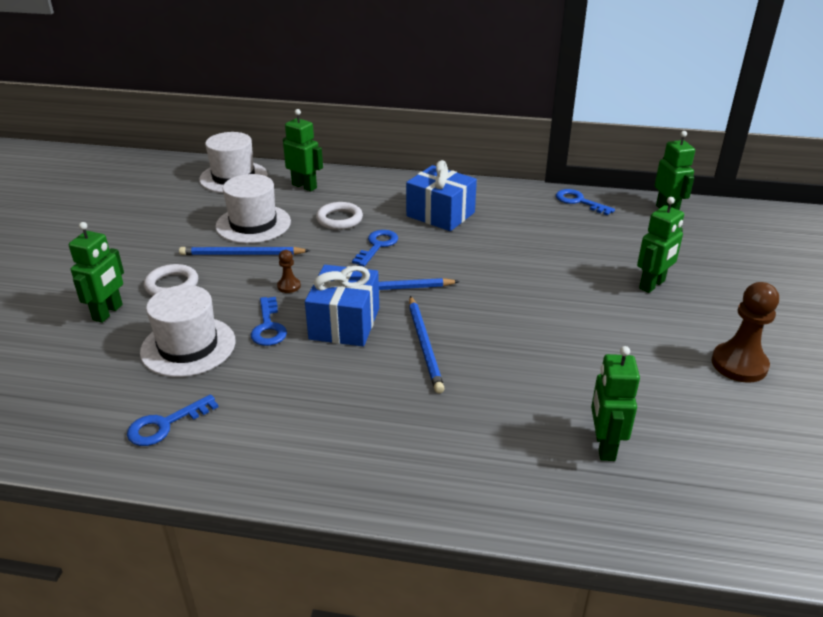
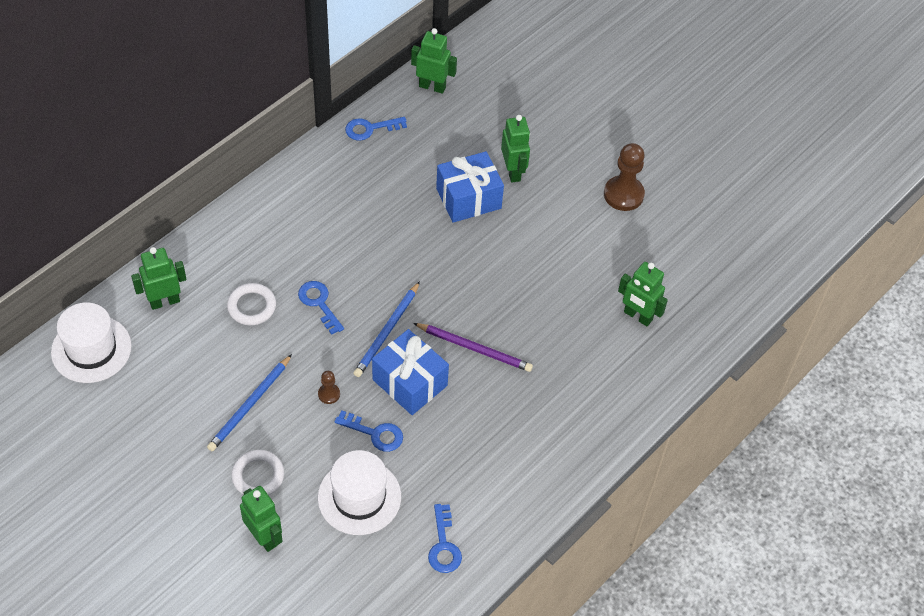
camera: 60 degrees left, 20 degrees up
(253, 224) = (203, 374): white hat -> none
(424, 345) = (474, 348): blue pencil -> purple pencil
(440, 214) = (307, 232): blue gift -> blue gift (468, 198)

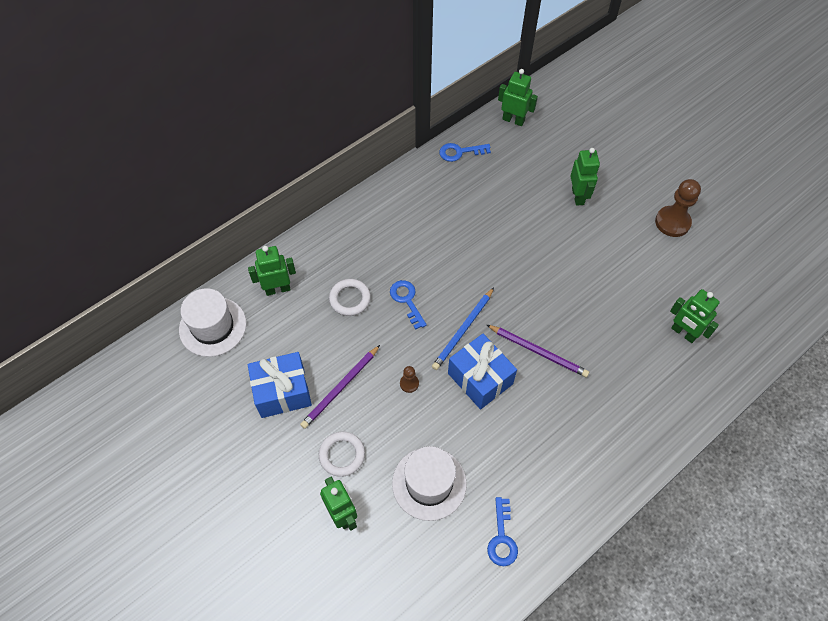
camera: 10 degrees right, 5 degrees up
(250, 405) = (340, 388): blue pencil -> purple pencil
(375, 433) = (446, 424): blue key -> none
(468, 198) = (539, 217): blue gift -> blue gift (282, 392)

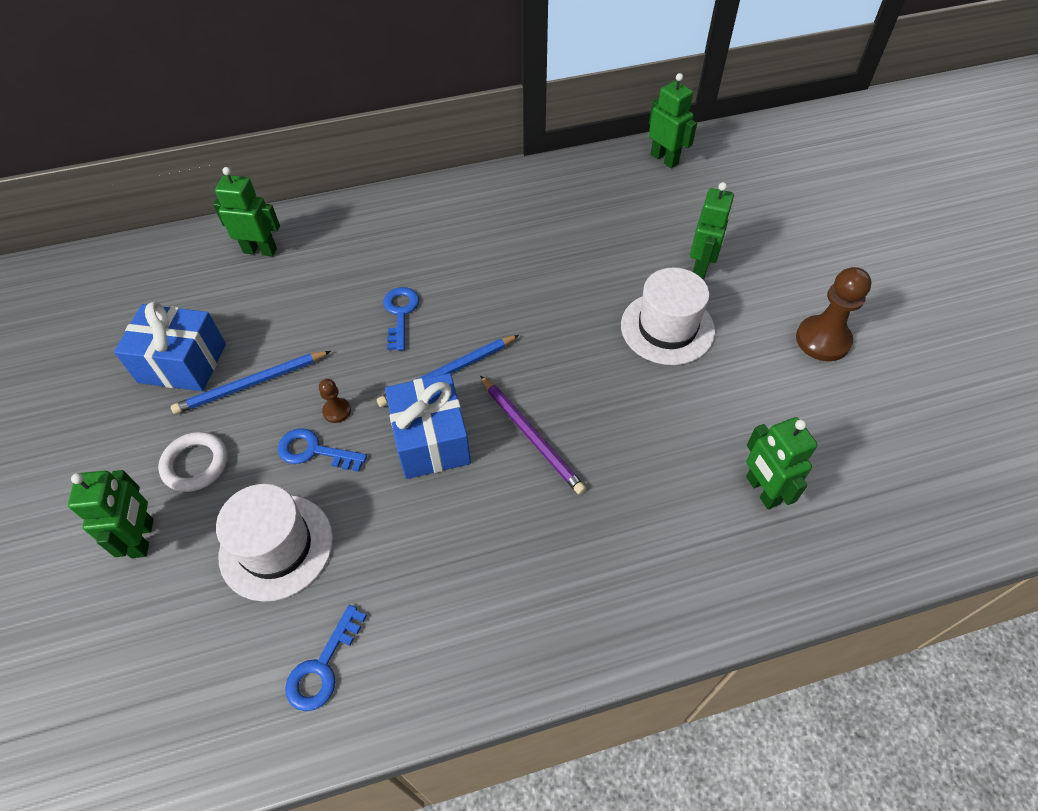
camera: 25 degrees right, 5 degrees down
(213, 326) = (161, 265): white hat -> white hat (667, 328)
(340, 388) = (251, 384): purple pencil -> blue pencil
(350, 299) = (333, 288): white ring -> none
(460, 152) = (574, 174): blue key -> blue key (314, 451)

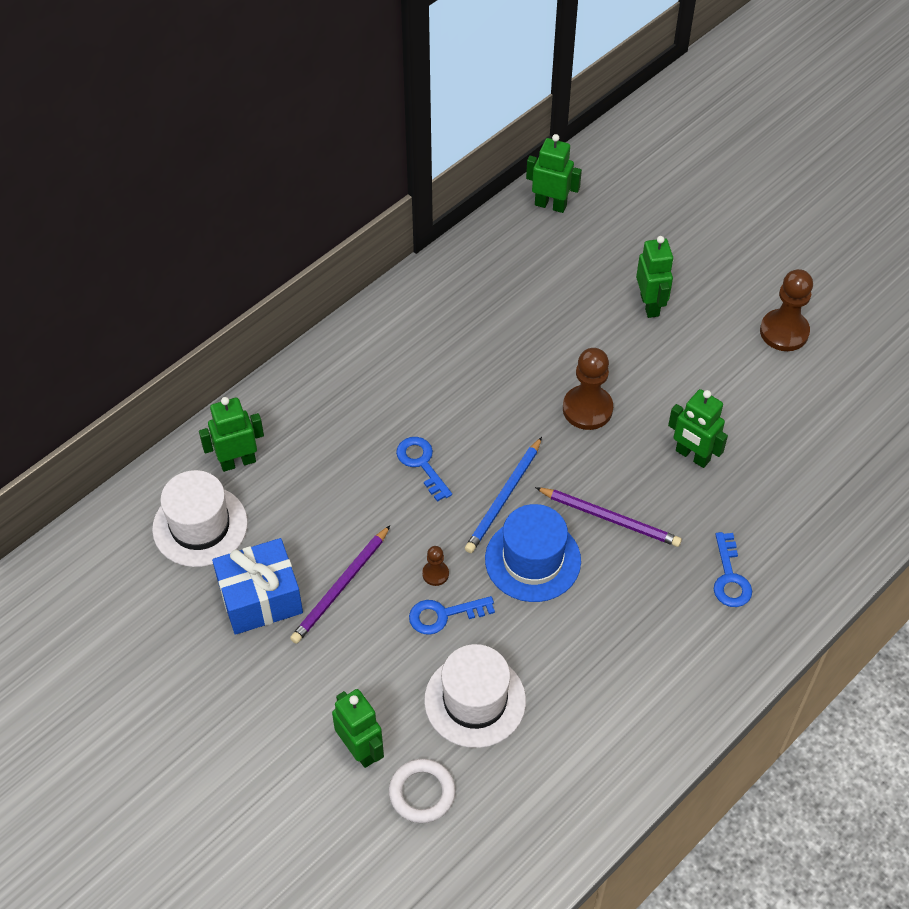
camera: 30 degrees left, 0 degrees up
(195, 464) = (352, 674): white ring -> white ring (422, 793)
(251, 384) = (340, 587): blue pencil -> purple pencil
(322, 666) = (579, 761): blue key -> blue key (730, 577)
(431, 440) = (533, 560): blue gift -> blue hat
(580, 330) = (587, 409): none -> brown pawn
(667, 328) = (657, 375): white hat -> white hat (200, 526)
(762, 490) = (807, 479): green robot -> green robot (692, 456)

